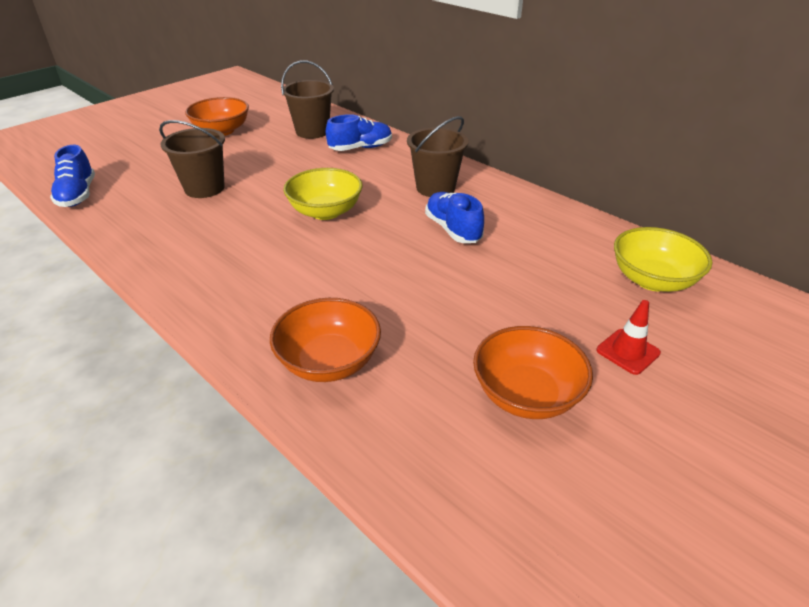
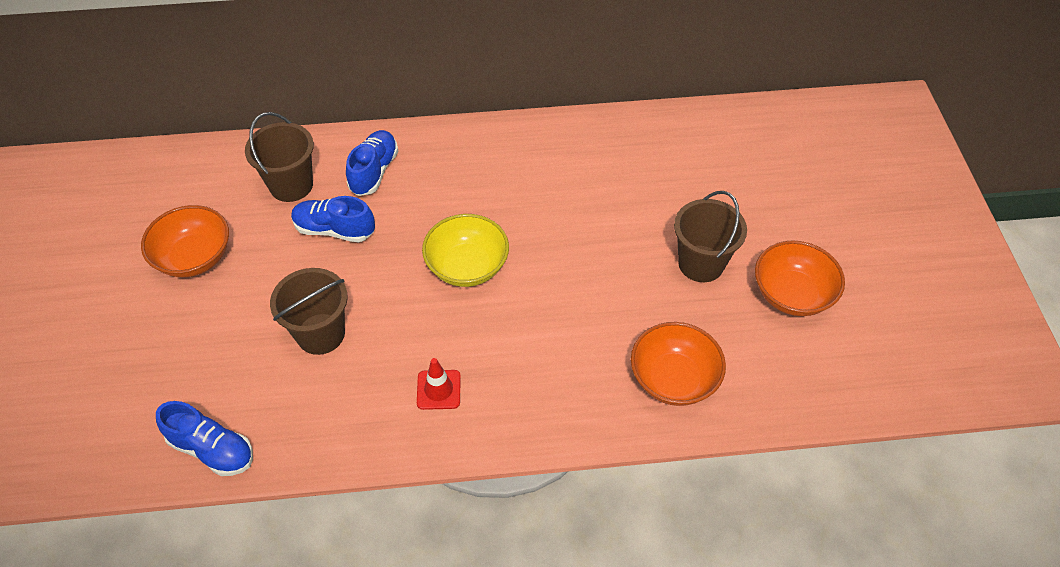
camera: 50 degrees left, 15 degrees up
(435, 188) = (507, 169): brown bucket -> brown bucket (701, 263)
(453, 229) = (581, 203): blue shoe -> blue shoe (334, 230)
(628, 352) = (798, 216): red traffic cone -> red traffic cone (438, 390)
(652, 280) = (746, 145): yellow bowl -> none

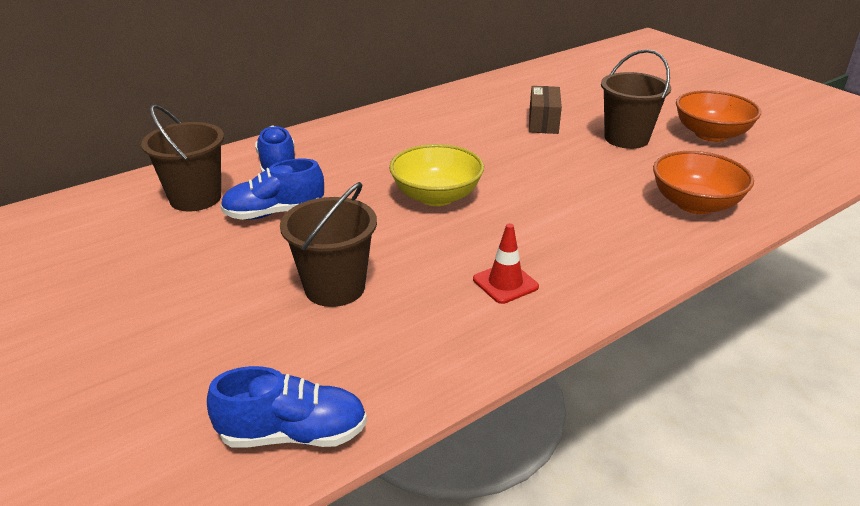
camera: 30 degrees left, 20 degrees down
(194, 257) = (121, 280): orange bowl -> none
(645, 205) = (543, 122): none -> brown box

